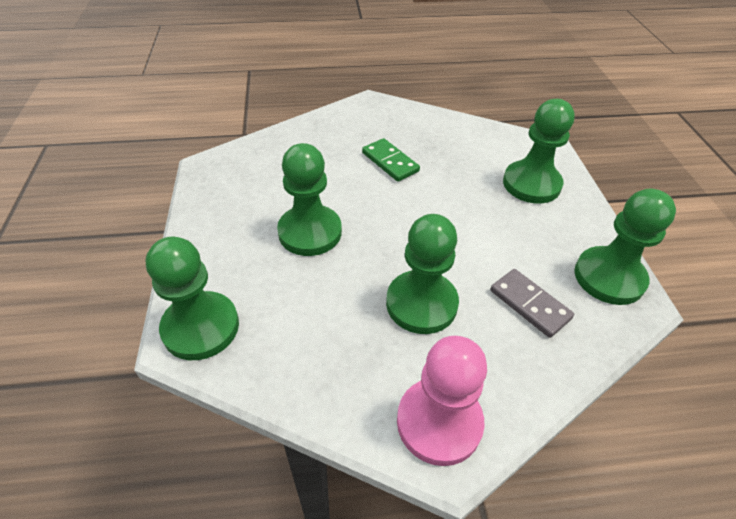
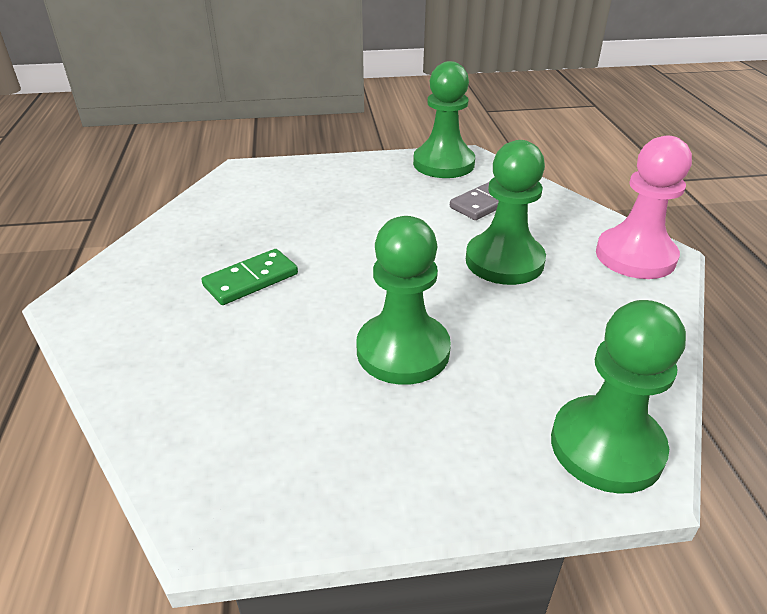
camera: 90 degrees left, 10 degrees down
(531, 184) = (311, 185): green pawn -> none

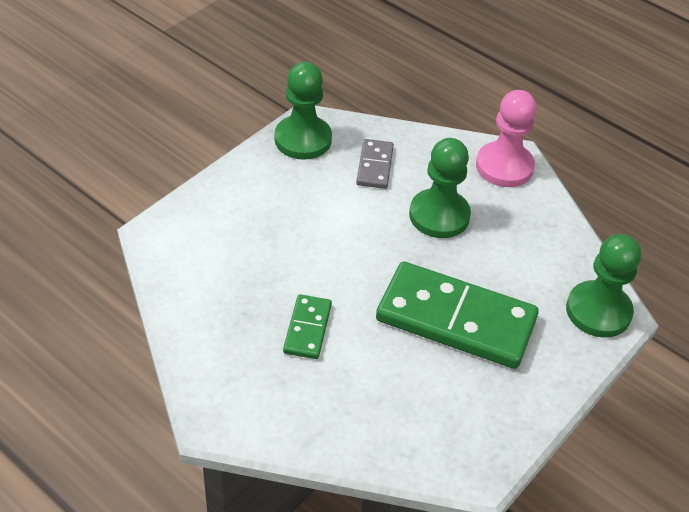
camera: 45 degrees left, 10 degrees up
(403, 351) = (455, 319): green pawn -> green domino

